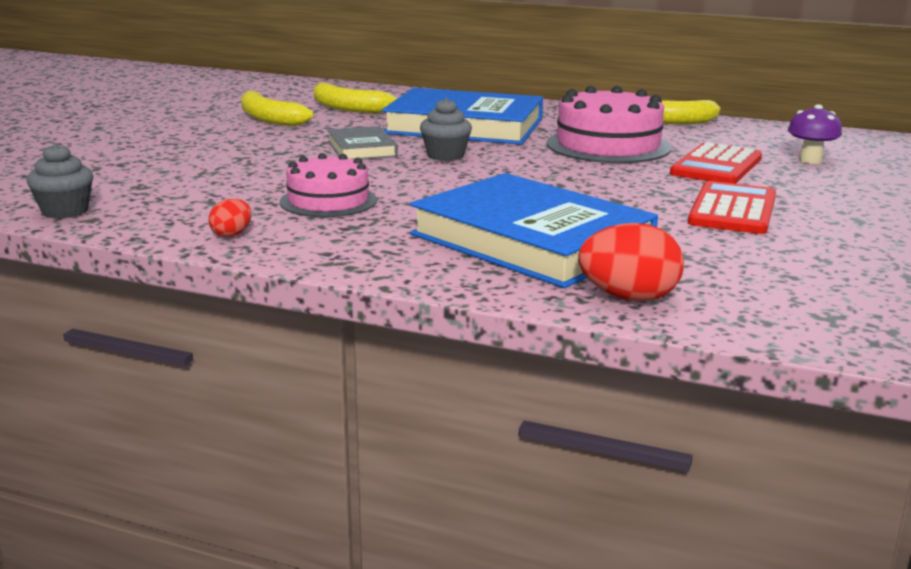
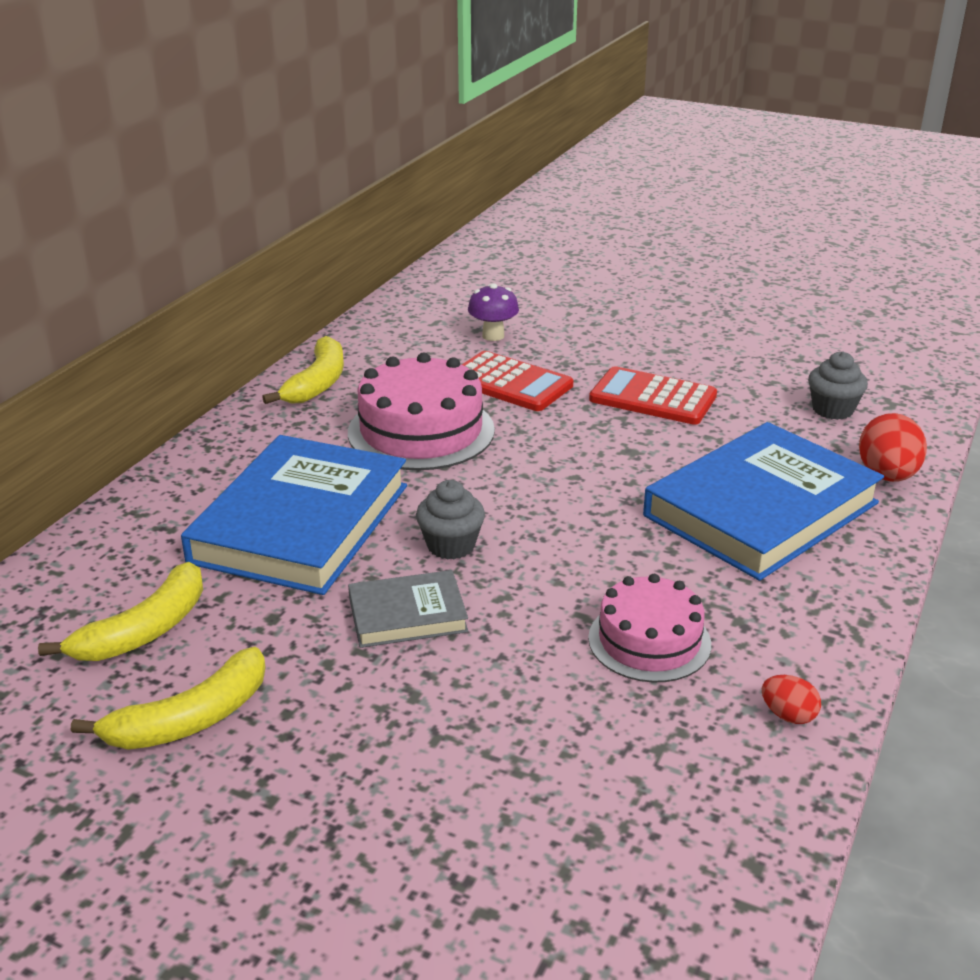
camera: 85 degrees left, 10 degrees up
(65, 211) = (725, 904): grey cupcake -> grey cupcake (832, 409)

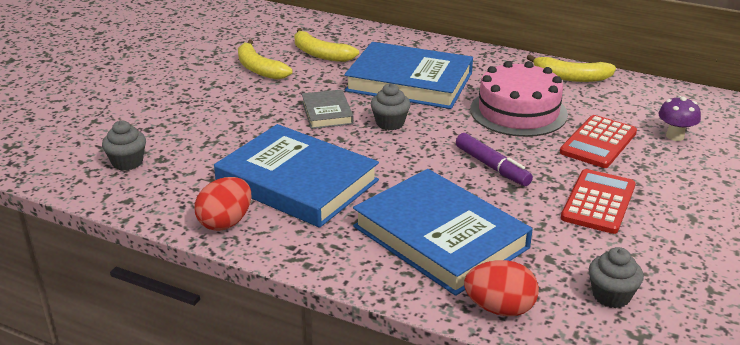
camera: 90 degrees right, 0 degrees up
(579, 462) = (492, 166): none -> purple marker
(612, 892) = (127, 162): none -> grey cupcake
(649, 641) = (297, 182): pink cake -> blue book
(788, 715) = (225, 222): red egg -> red egg, size x1.84

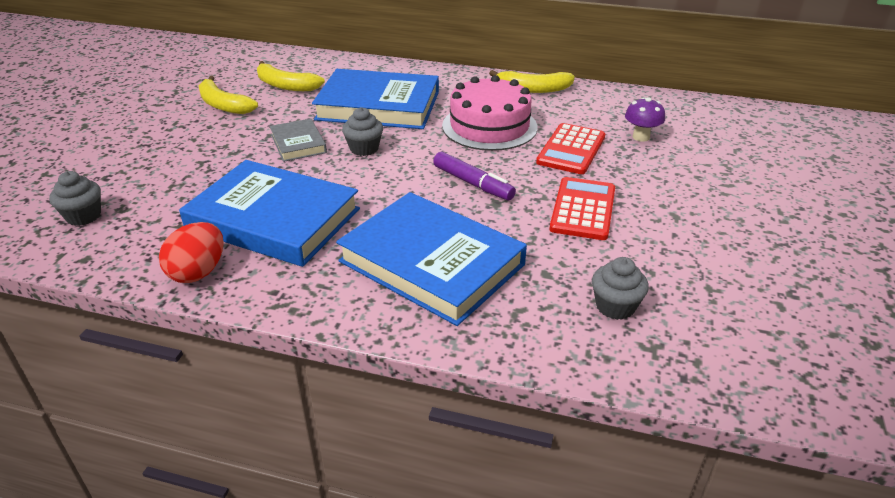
camera: 10 degrees left, 5 degrees up
(499, 308) = (505, 335): red egg -> none

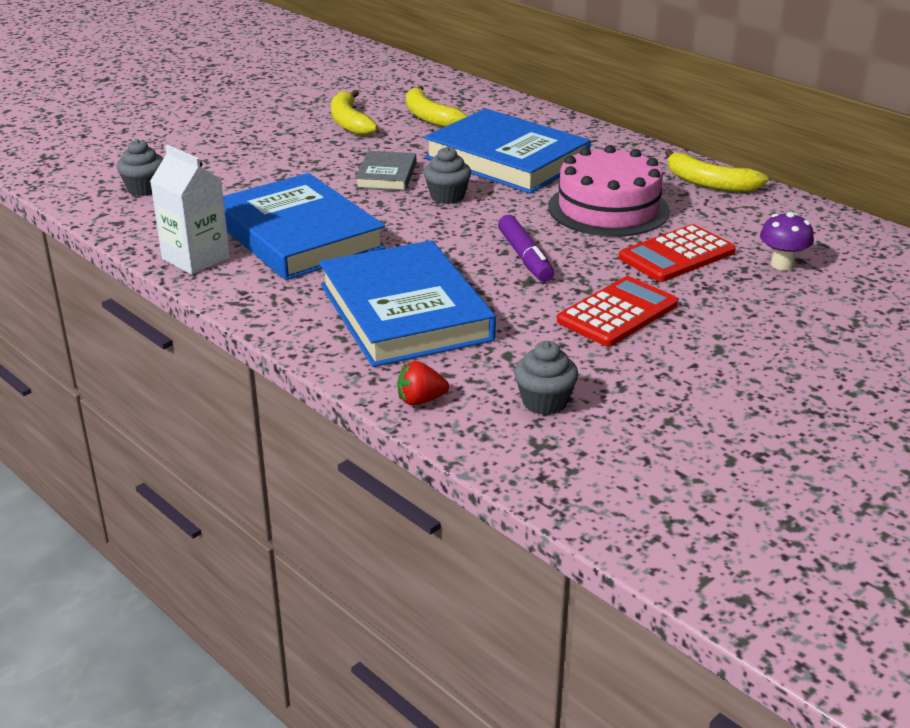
camera: 30 degrees right, 5 degrees down
(198, 272) = (196, 258): red egg -> white carton
(526, 343) = (420, 400): none -> red strawberry

